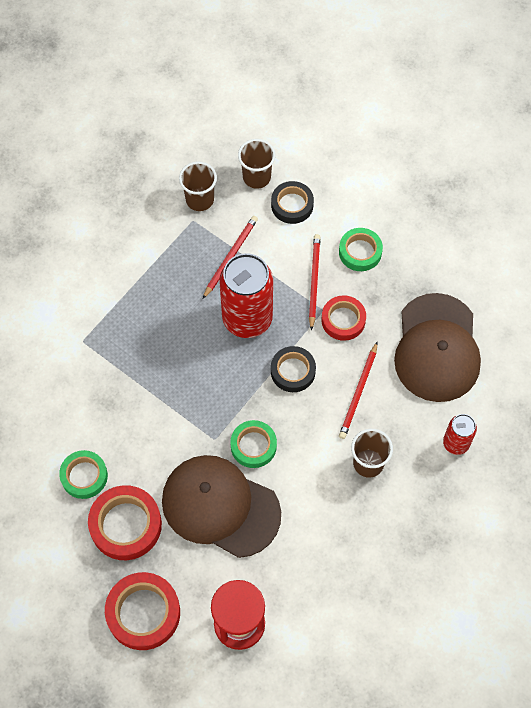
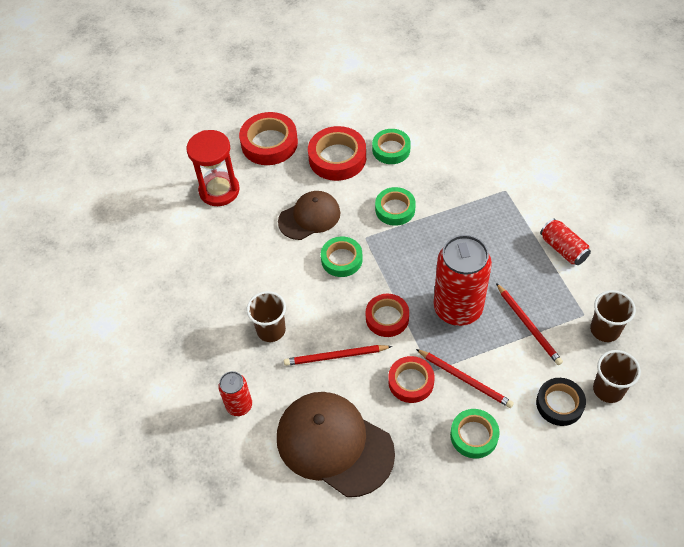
camera: 125 degrees right, 10 degrees down
(129, 263) = (563, 249): none -> red can
(163, 430) = (395, 209): none -> green tape
(220, 506) = (309, 217): brown cap -> brown cap, size x0.62
(293, 371) = (387, 318): black tape -> red tape
(358, 392) = (335, 356): red pencil -> red pencil turned 60 degrees counterclockwise

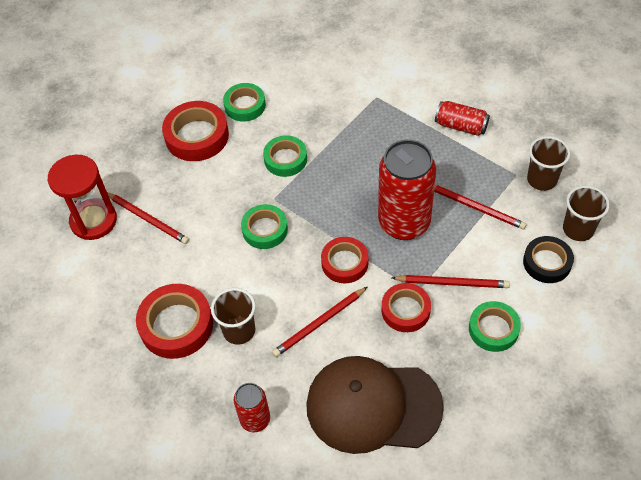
camera: 30 degrees left, 0 degrees up
(259, 208) = (148, 219): none -> red pencil
(269, 143) = (117, 151): red tape -> red tape (176, 325)
(309, 217) = (206, 204): brown cap -> none

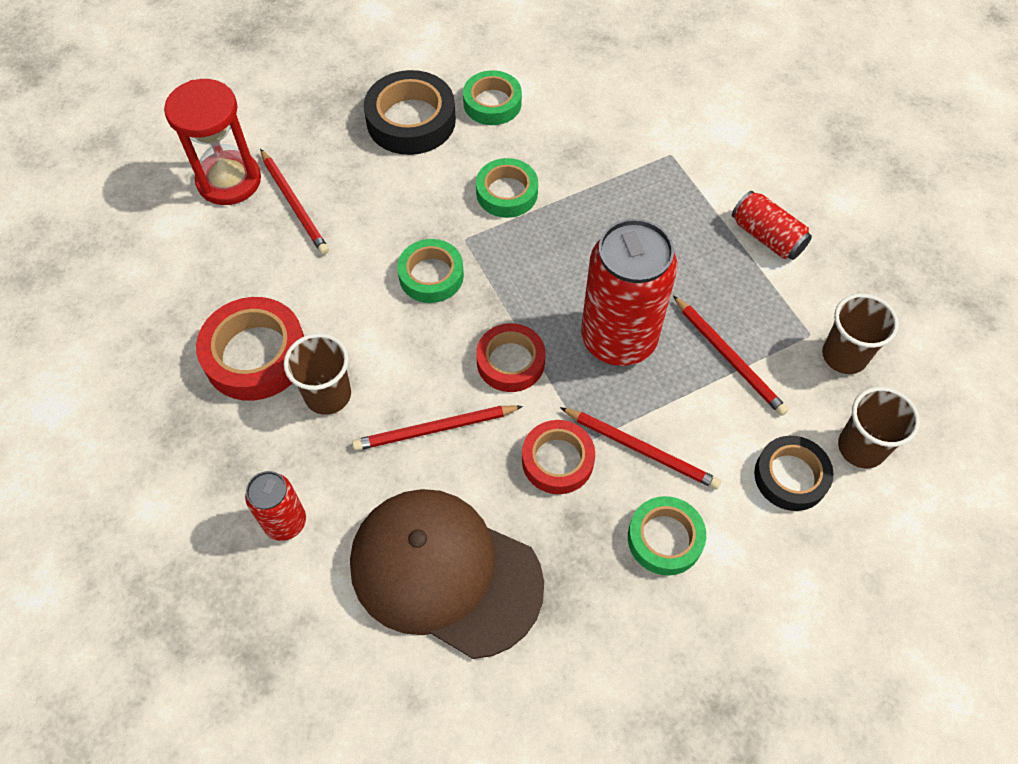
camera: 20 degrees right, 5 degrees up
(197, 136) = (411, 120): red tape -> black tape

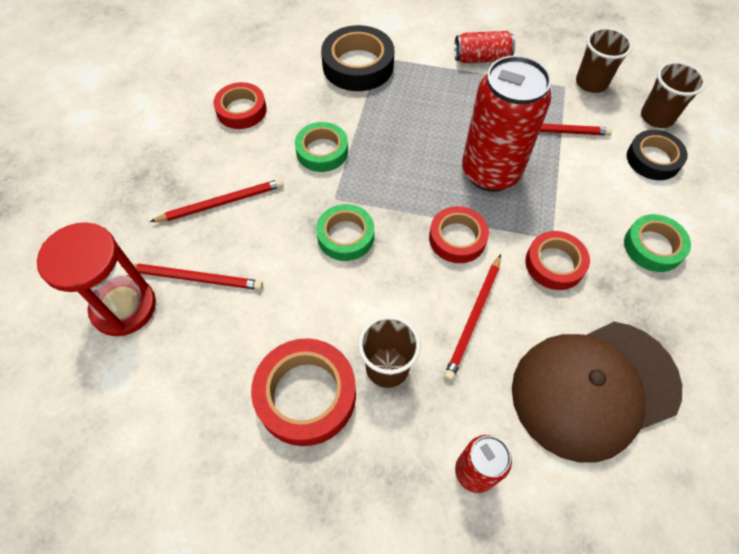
camera: 50 degrees left, 0 degrees up
(411, 120) = (203, 161): black tape -> black tape (358, 65)
(492, 103) = (241, 110): green tape -> red tape
(641, 449) = (580, 215): red pencil -> red pencil (221, 203)

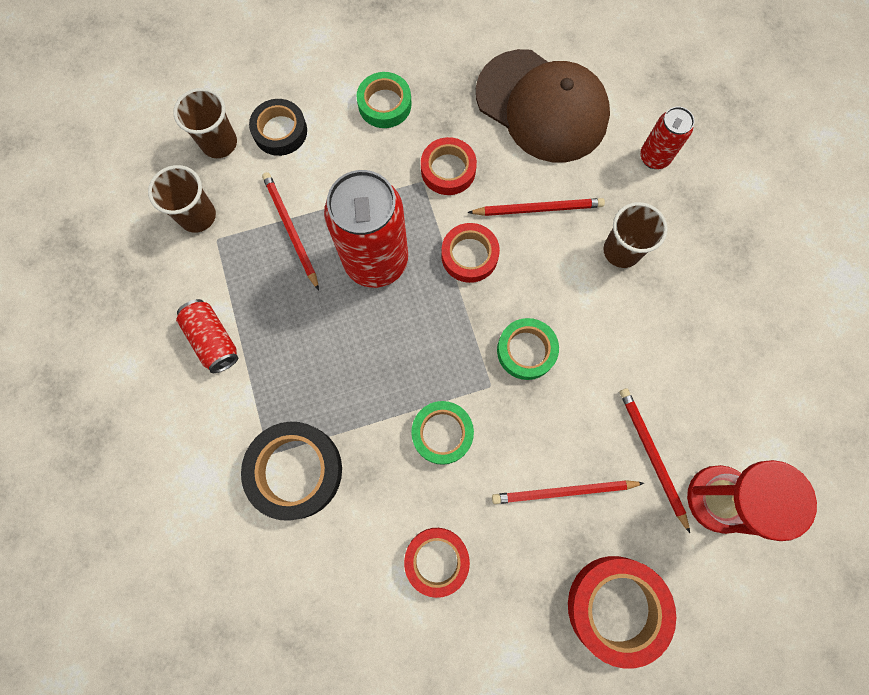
camera: 120 degrees left, 15 degrees up
(221, 203) = (563, 491): red pencil -> red pencil turned 45 degrees counterclockwise
(306, 395) = (682, 297): red tape -> red tape (616, 607)

